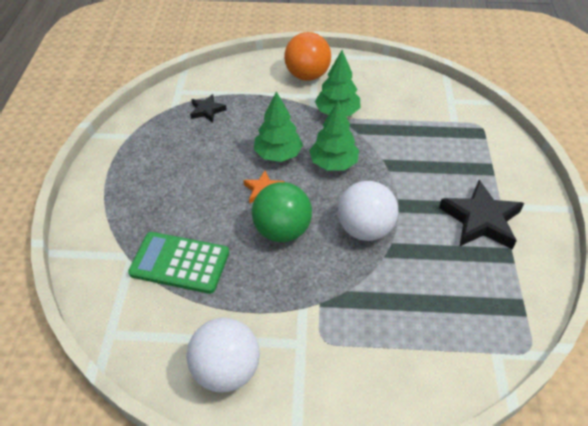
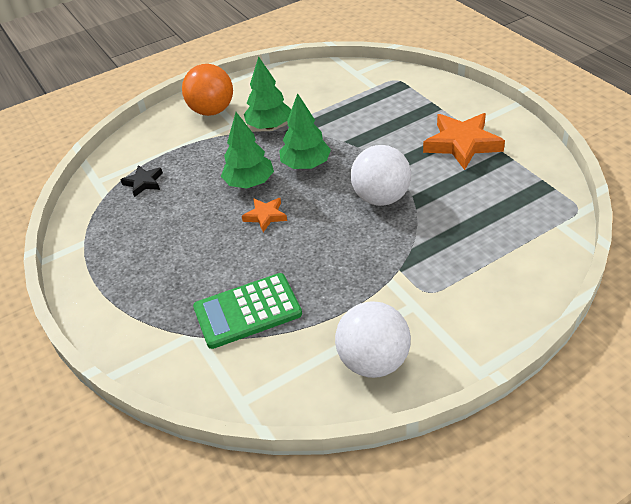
camera: 30 degrees left, 5 degrees down
(282, 230) = (313, 236): green ball -> none
(481, 220) = (462, 144): black star -> orange star

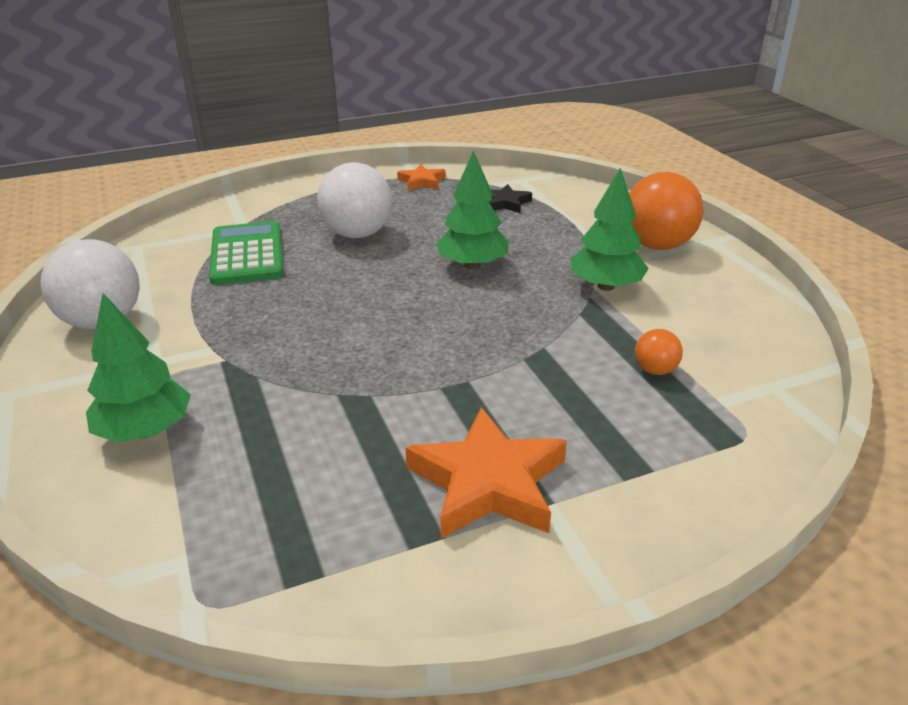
camera: 95 degrees right, 10 degrees down
(265, 216) = (398, 272): orange star -> orange star (422, 181)
(306, 165) = (494, 309): green tree -> green tree (145, 431)
(354, 105) = (655, 370): none -> orange ball
(381, 198) = (382, 365): white ball -> white ball (357, 234)

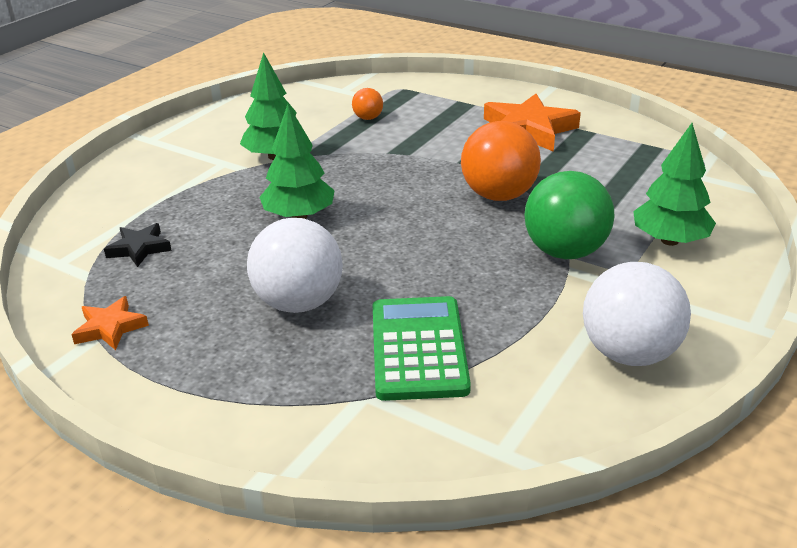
camera: 125 degrees left, 0 degrees up
(234, 360) = (564, 251): none -> green ball
(247, 254) = (419, 348): green calculator -> green calculator turned 135 degrees clockwise
(657, 245) = (180, 156): orange ball -> orange ball (498, 195)

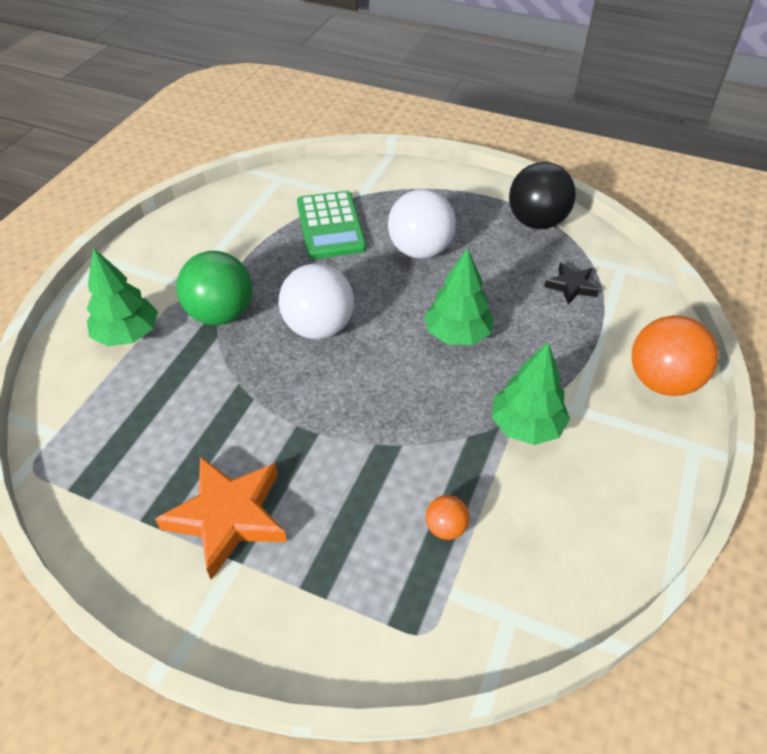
camera: 170 degrees right, 15 degrees up
(110, 328) = (536, 222): orange star -> black ball
(498, 195) = (273, 381): orange ball -> orange ball (661, 381)
(629, 353) = (196, 234): white ball -> white ball (319, 327)

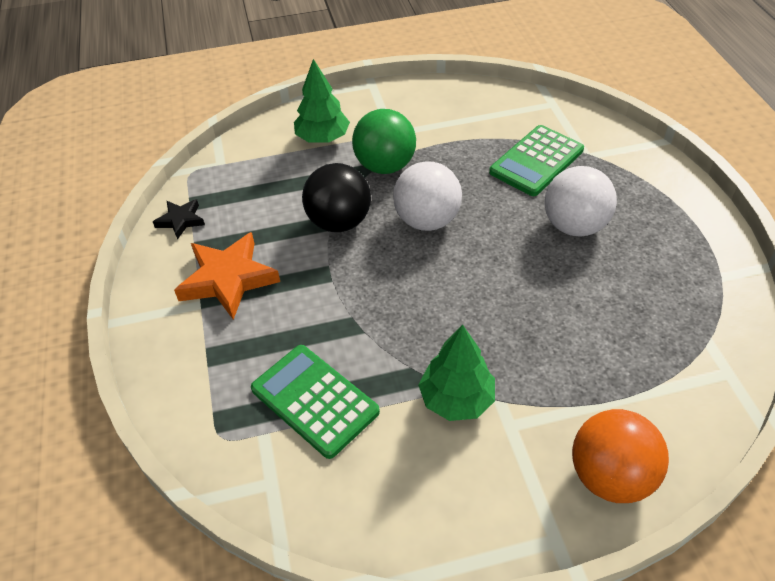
camera: 55 degrees right, 0 degrees up
(446, 527) = (315, 400): orange ball -> green calculator
(457, 334) = (507, 302): green tree -> none
(536, 222) = (708, 279): black ball -> black ball (339, 222)
(571, 286) = (654, 347): black star -> black star (181, 220)

